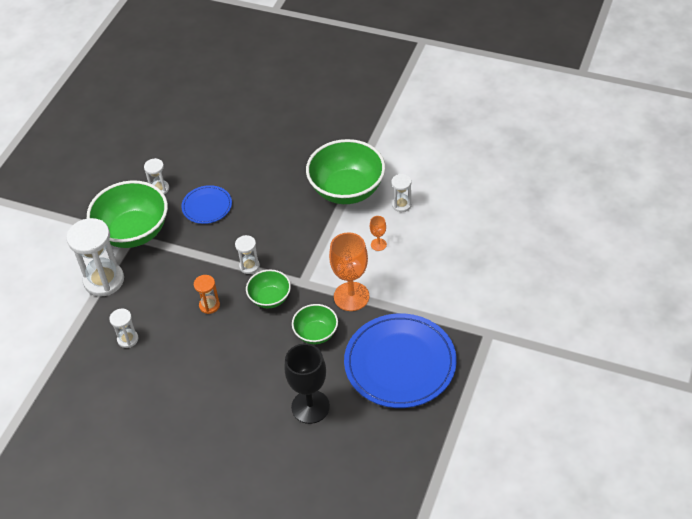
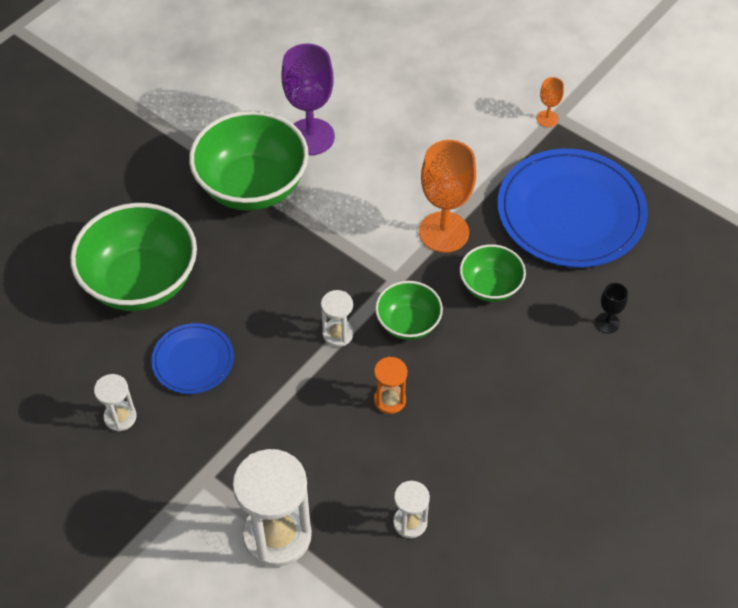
camera: 75 degrees left, 5 degrees up
(133, 232) = (194, 473): green bowl -> green bowl (141, 282)
(310, 407) = (607, 323): black goblet -> black goblet, size x0.46
(378, 244) = (368, 180): orange goblet -> orange goblet (547, 119)
(401, 205) = (310, 137): white hourglass -> purple goblet

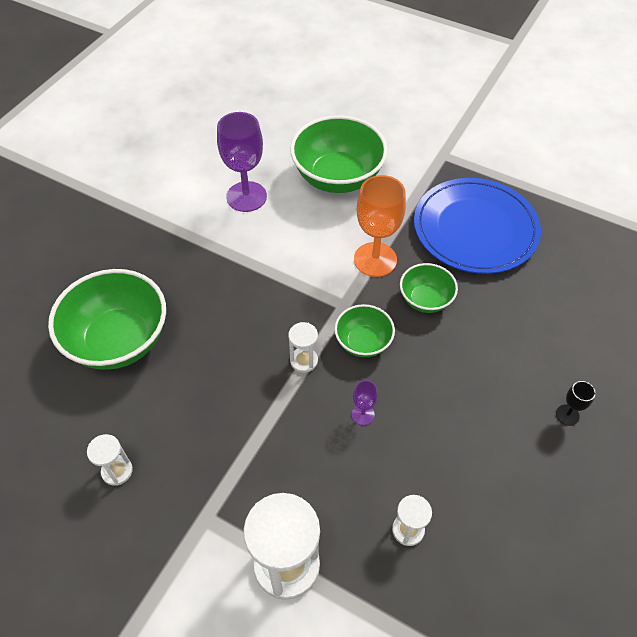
camera: 10 degrees left, 0 degrees up
(193, 360) = (177, 405): blue plate -> none
(252, 186) = (204, 243): green bowl -> green bowl (337, 177)
(389, 400) = (363, 414): orange hourglass -> purple goblet
(547, 119) = (436, 158): orange goblet -> none
(607, 323) = (531, 316): black goblet -> black goblet (567, 415)

